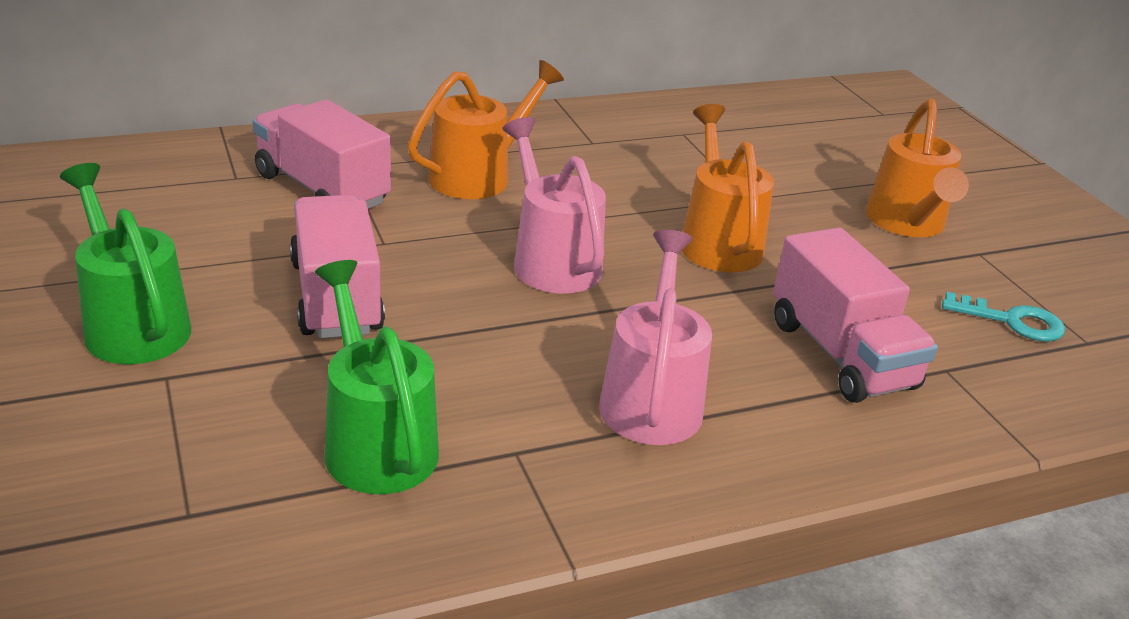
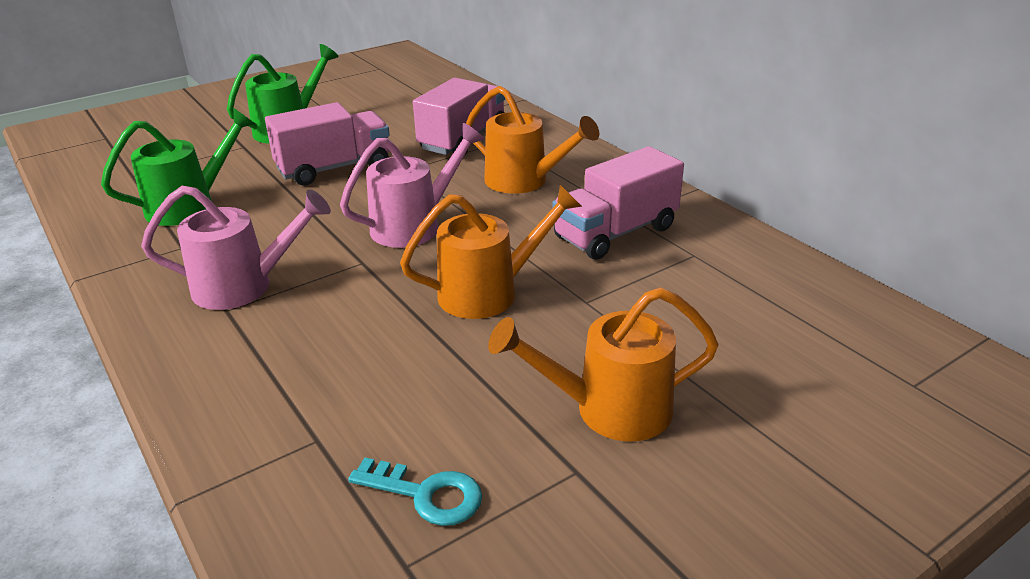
camera: 80 degrees right, 0 degrees up
(841, 354) = (324, 371): pink truck -> pink truck (615, 233)
(1012, 321) = (426, 495): turquoise key -> turquoise key turned 75 degrees counterclockwise

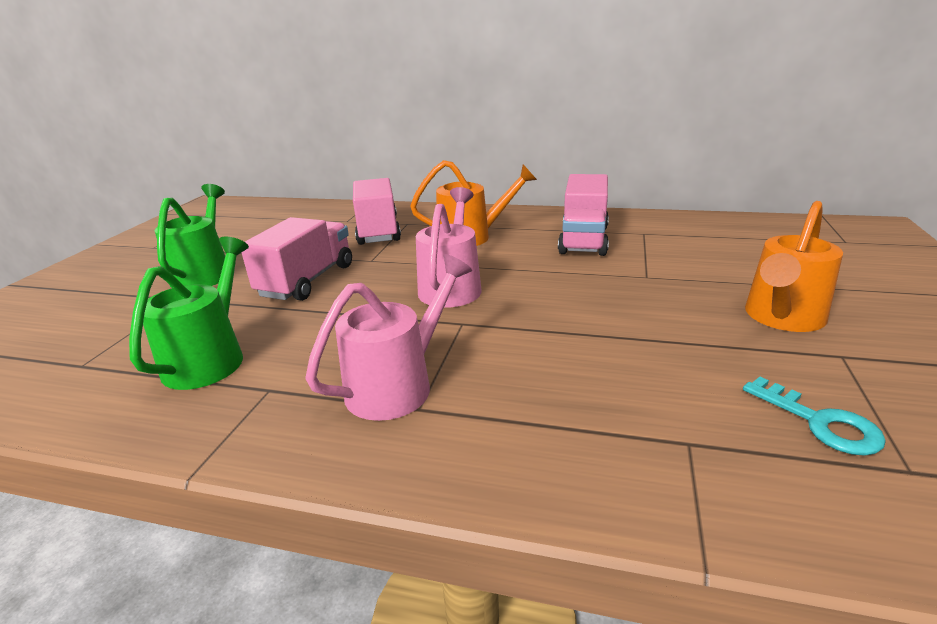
camera: 40 degrees left, 5 degrees down
(426, 495) = (820, 422): turquoise key -> turquoise key turned 75 degrees clockwise
(490, 292) = (586, 298): orange watering can -> none

